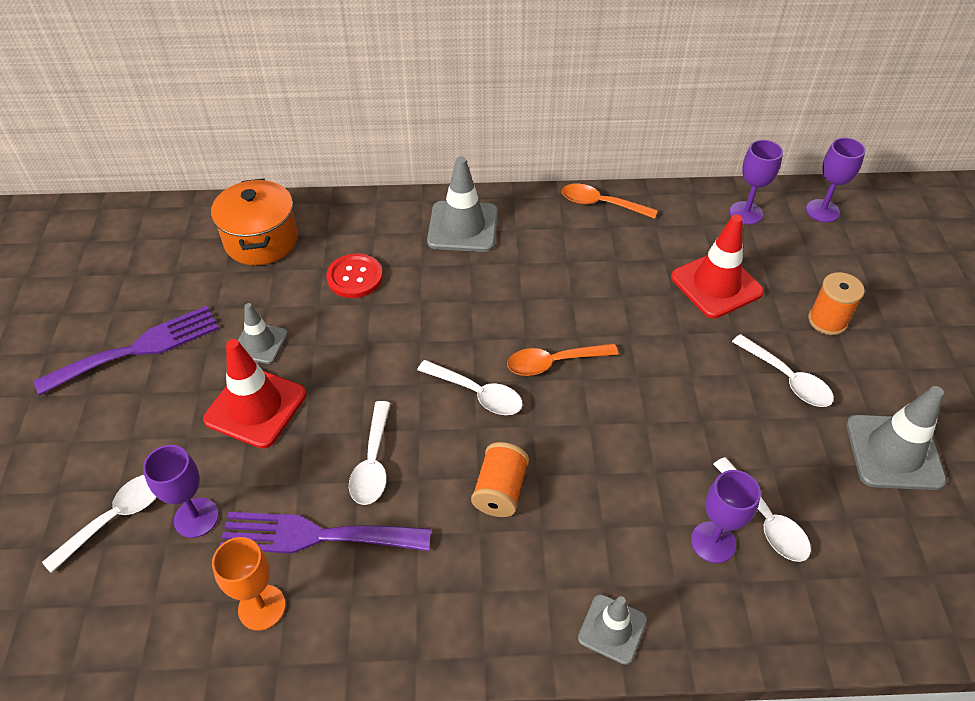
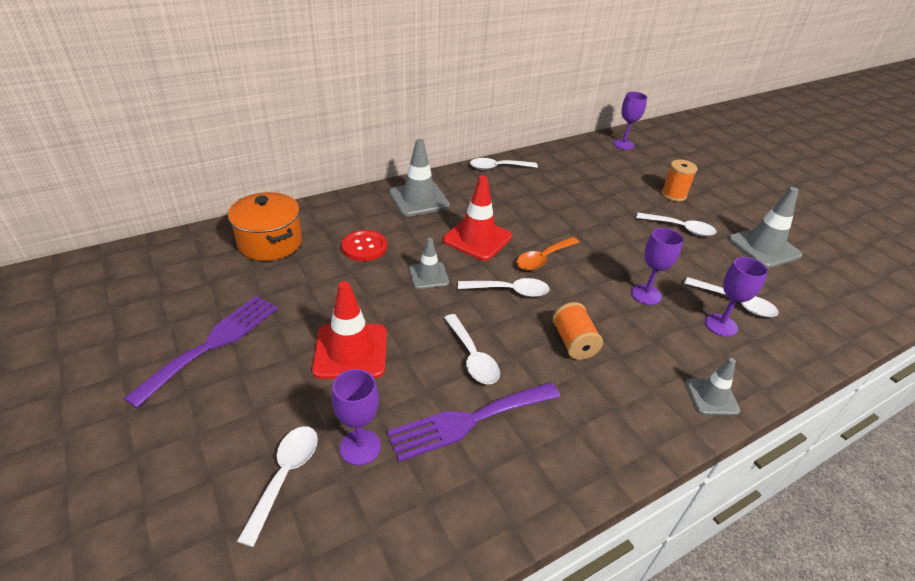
camera: 30 degrees left, 10 degrees down
(260, 343) = (321, 308): grey traffic cone -> grey traffic cone (428, 276)
(262, 607) = (467, 489): orange goblet -> none
(601, 204) = (498, 167): orange spoon -> white spoon
(716, 285) = (600, 192): red traffic cone -> red traffic cone (477, 238)
(746, 213) = (584, 154): purple goblet -> purple goblet (646, 294)

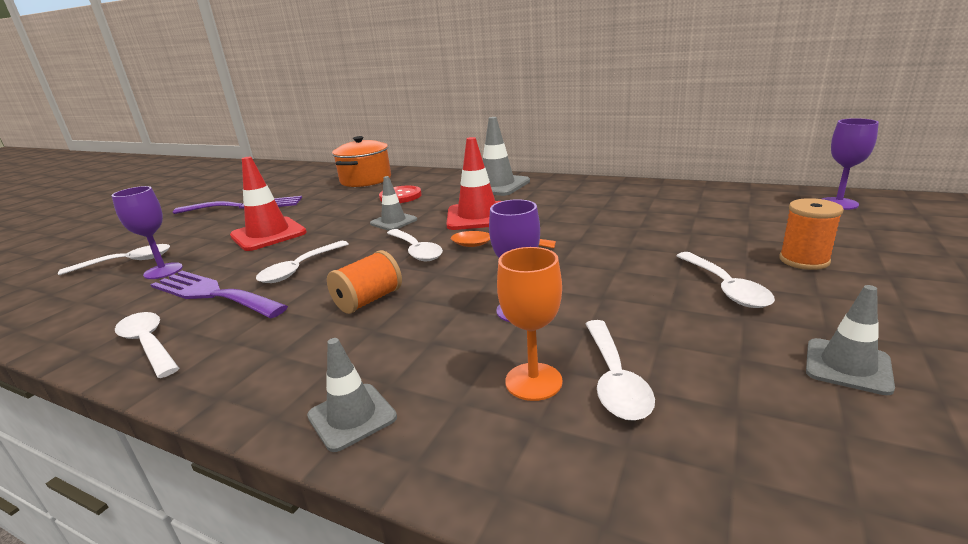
camera: 60 degrees right, 15 degrees down
(498, 167) = (614, 185): white spoon -> white spoon (148, 344)
(720, 325) = (533, 381): purple goblet -> orange goblet
(764, 247) = (847, 366): grey traffic cone -> grey traffic cone, size x0.60

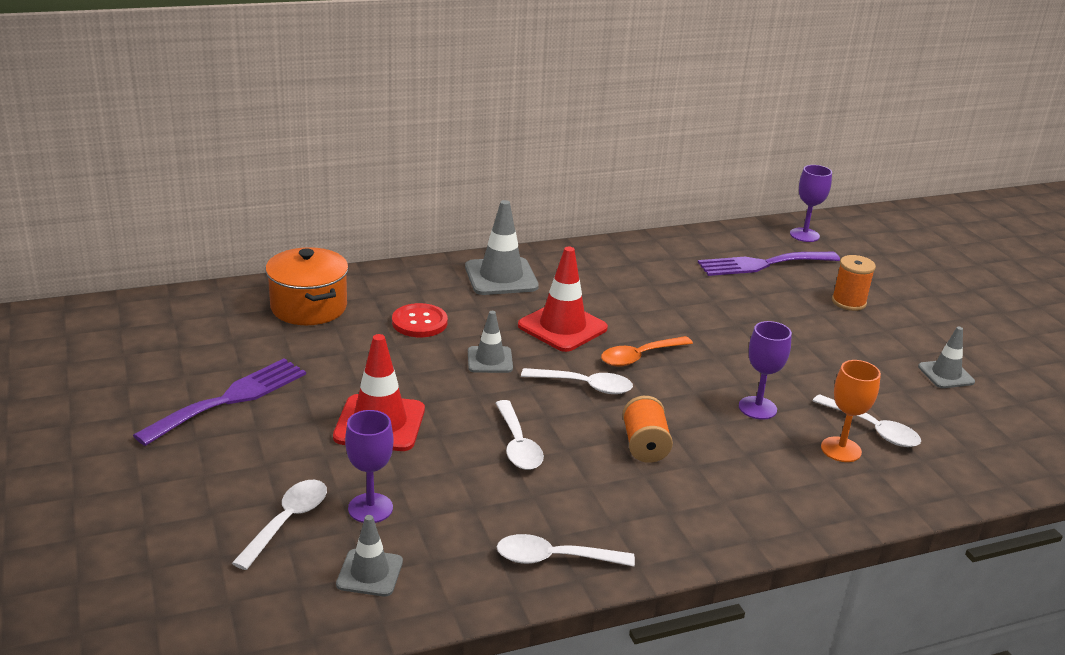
camera: 50 degrees left, 5 degrees up
(212, 294) = (495, 501): purple fork -> purple fork (762, 264)
(352, 416) = (793, 516): grey traffic cone -> grey traffic cone (370, 573)
(725, 288) = (838, 342): white spoon -> none

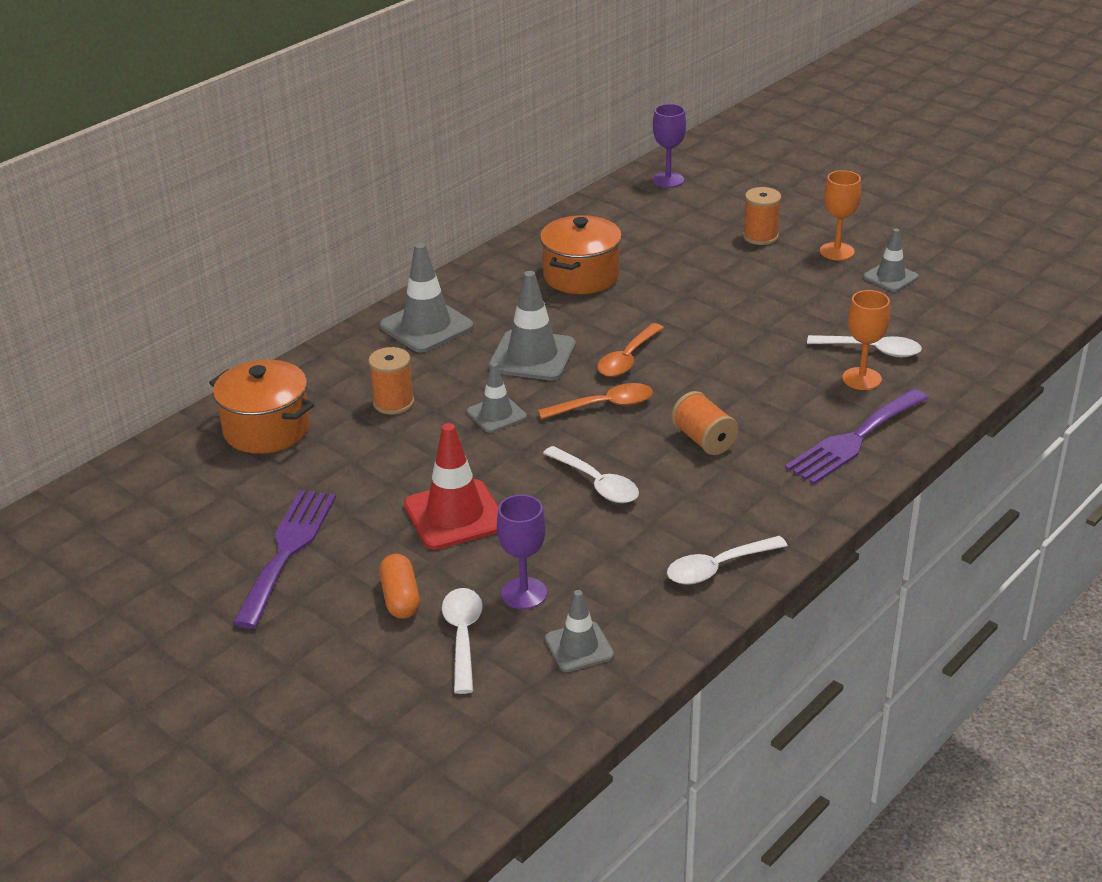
camera: 25 degrees left, 5 degrees up
(272, 470) = (400, 598): none -> orange capsule
(419, 322) = (393, 403): red button -> orange spool
(562, 327) = (532, 356): red traffic cone -> grey traffic cone
(584, 386) = (604, 406): white spoon -> orange spoon
(661, 282) = (581, 276): none -> orange pot
(757, 408) = (766, 368): purple goblet -> none
(762, 264) = (656, 224): purple fork -> purple fork (854, 439)
(911, 337) = (837, 251): none -> orange goblet

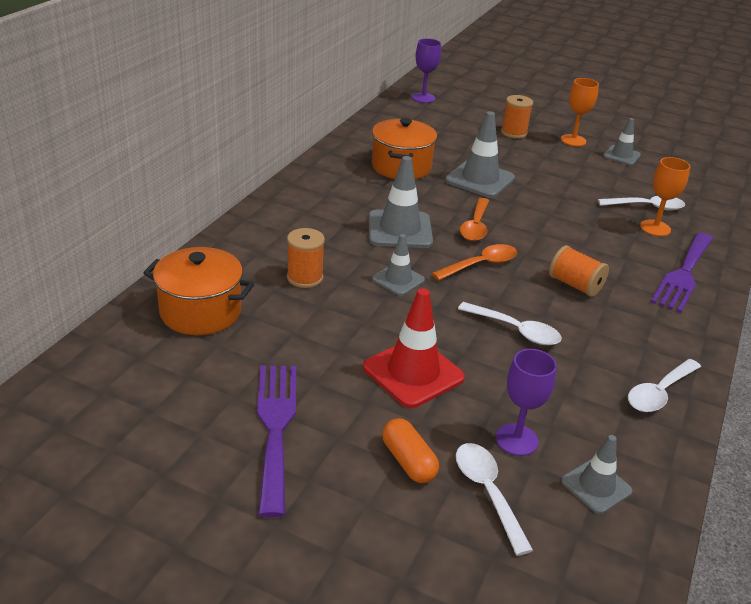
camera: 20 degrees left, 0 degrees up
(426, 326) = (299, 212): grey traffic cone -> grey traffic cone (480, 179)

